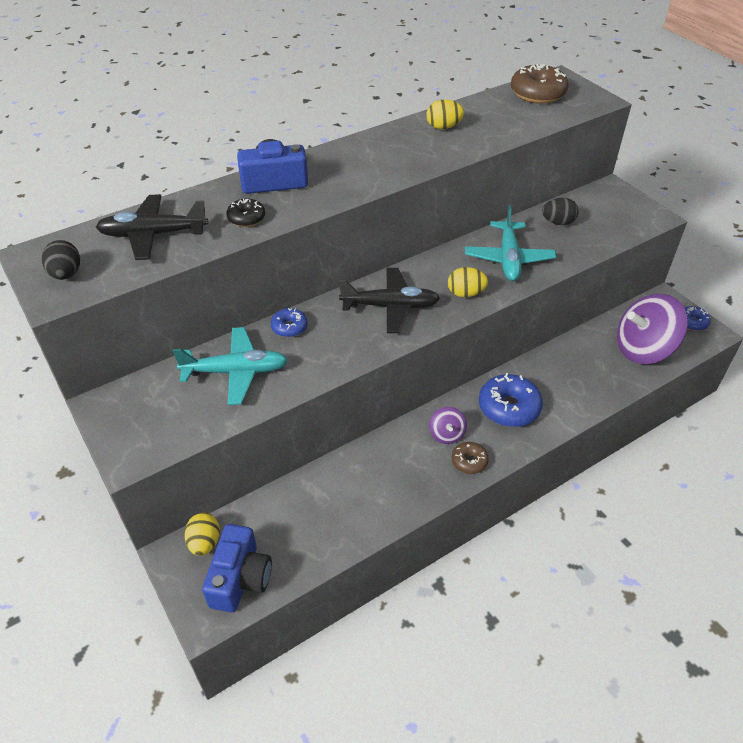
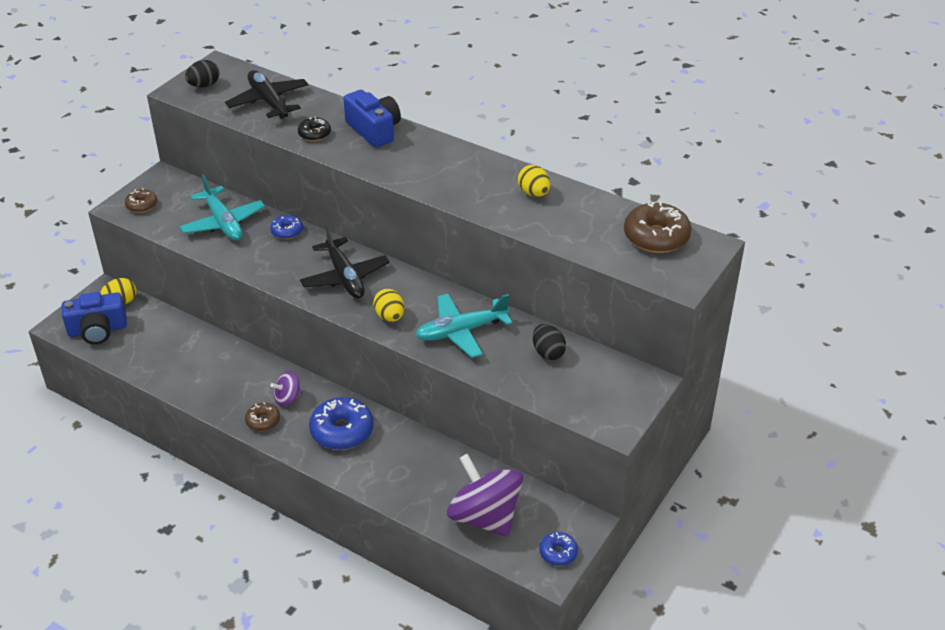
camera: 65 degrees right, 5 degrees down
(144, 436) = (141, 205): none -> brown donut

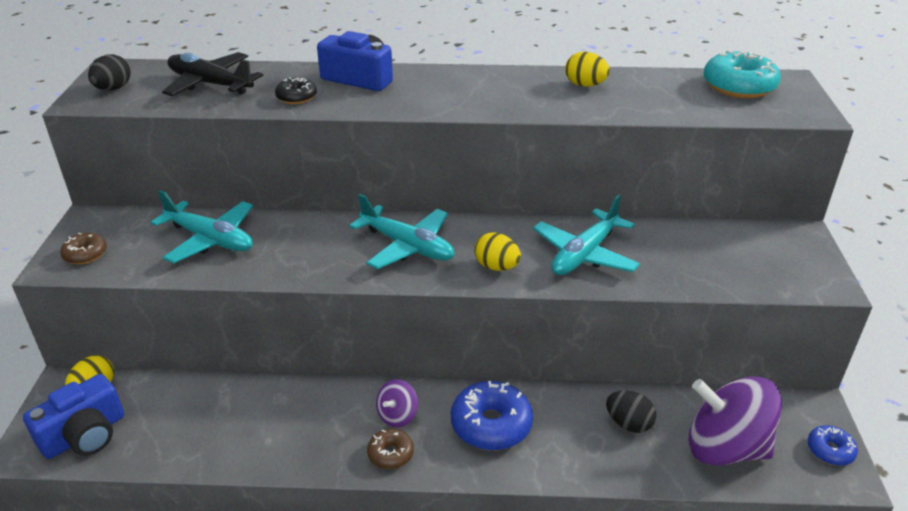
camera: 30 degrees left, 5 degrees down
(287, 231) = (297, 224): blue donut -> none
(345, 277) = (408, 246): black plane -> turquoise plane
(548, 353) = (687, 242): black egg -> black egg (628, 423)
(656, 237) = (738, 86): brown donut -> turquoise donut

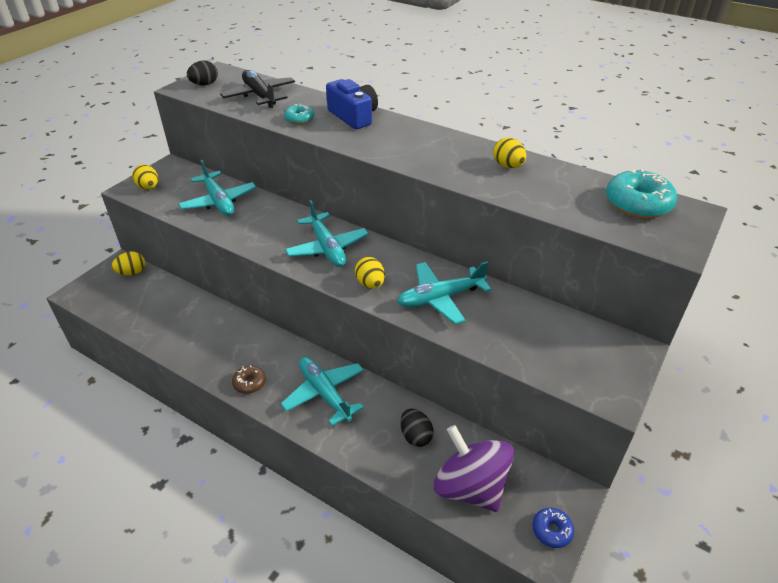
camera: 30 degrees right, 5 degrees up
(85, 254) = (148, 187): brown donut -> yellow egg
(85, 435) = (107, 297): blue camera -> none
(296, 97) = (299, 119): black donut -> turquoise donut
(397, 415) = (274, 361): purple spinning top -> none
(491, 425) = (324, 393): blue donut -> turquoise plane

